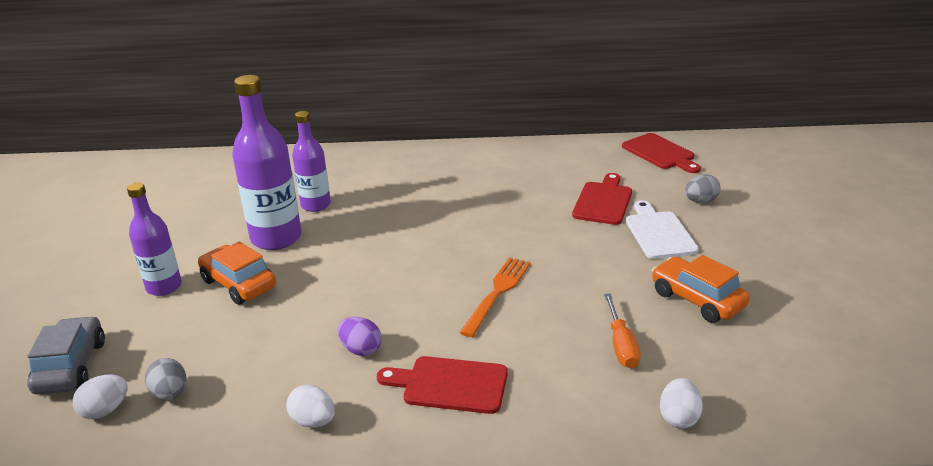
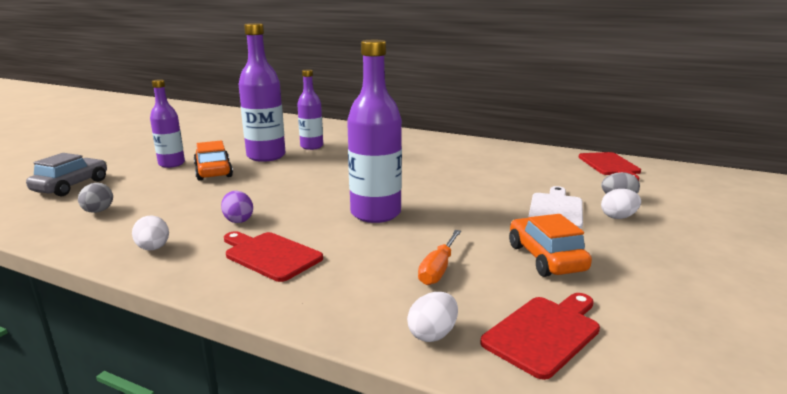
camera: 25 degrees right, 10 degrees down
(105, 410) = (55, 209): white egg -> white egg (618, 217)
(497, 292) = (375, 213): orange fork -> purple bottle
(603, 201) = (526, 182): red cutting board -> red cutting board (544, 333)

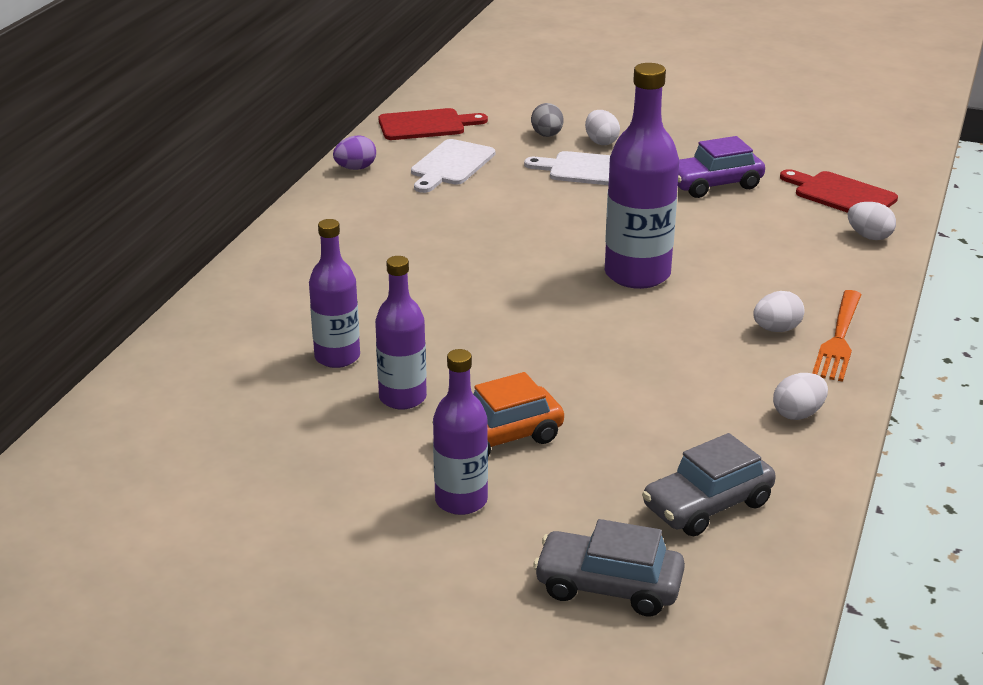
camera: 95 degrees left, 10 degrees up
(98, 211) = (707, 505): grey egg -> grey car
(237, 280) = (838, 339): none -> orange fork
(238, 220) = (692, 369): purple egg -> purple egg (355, 168)
(266, 156) = (402, 398): purple bottle -> purple bottle, size x0.63
(270, 255) = (776, 329): red cutting board -> white egg
(438, 269) = (761, 235): orange screwdriver -> none
(545, 170) = (450, 165): none -> white cutting board
(545, 258) = (714, 184): orange car -> purple car

